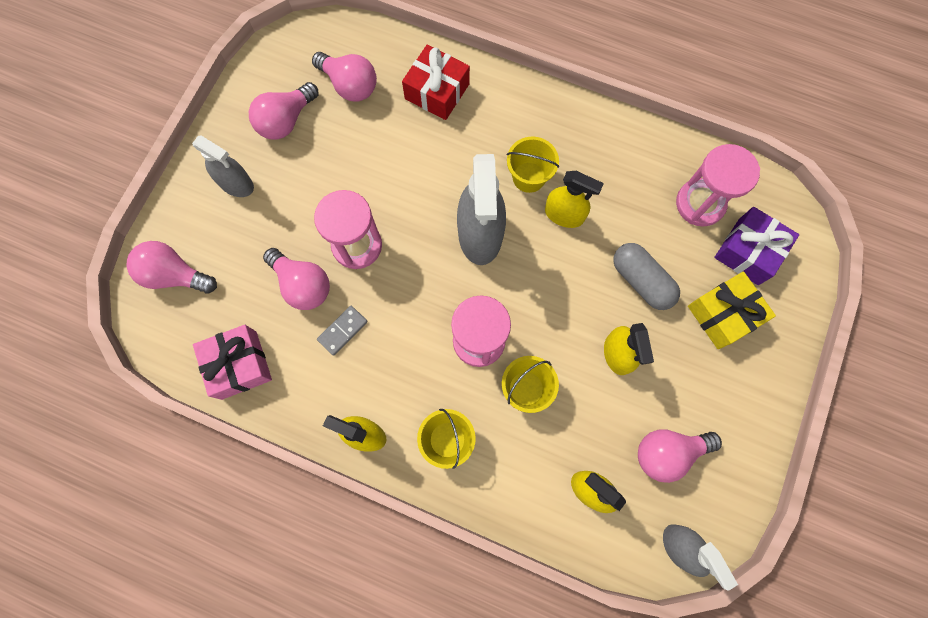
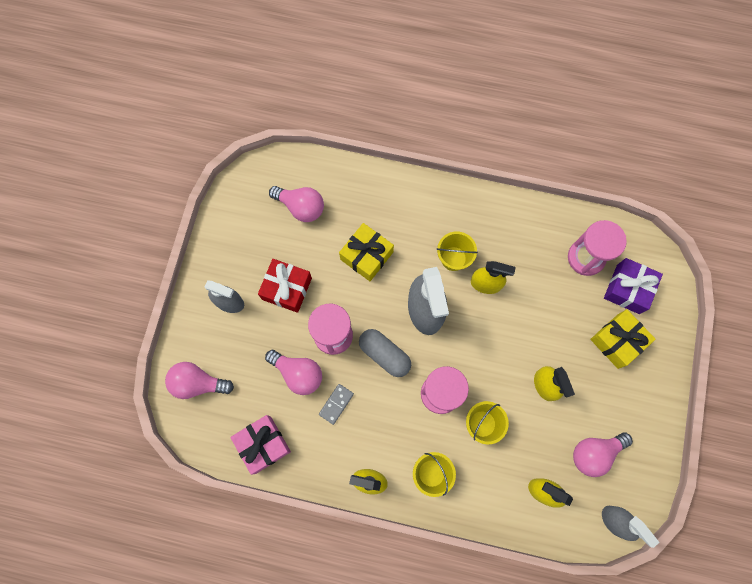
camera: 10 degrees left, 0 degrees up
(286, 121) = (257, 244): pink light bulb -> none
(419, 156) = (366, 256): none -> yellow gift
(437, 91) = (370, 201): red gift -> red gift (287, 288)
(641, 281) = (553, 326): grey capsule -> grey capsule (384, 354)

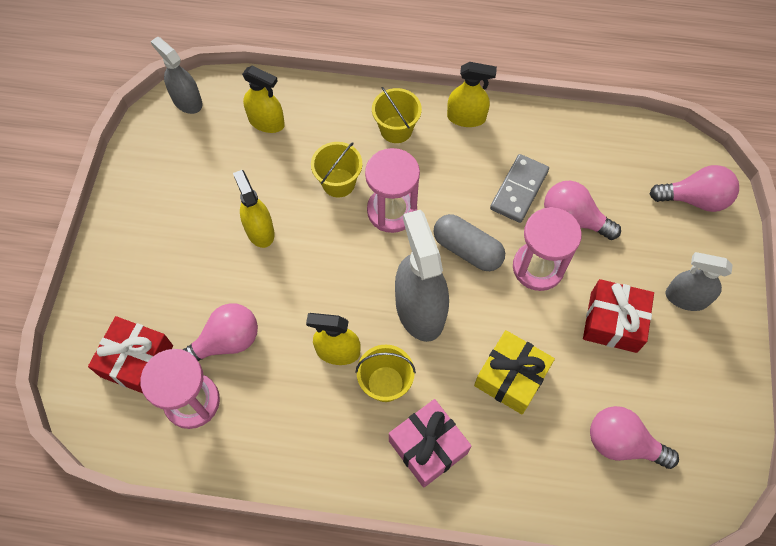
camera: 175 degrees right, 10 degrees down
(263, 444) = (596, 142): pink gift -> pink gift (428, 447)
(336, 404) = (519, 190): grey domino -> grey domino, size x1.51
(594, 453) = (204, 163): pink light bulb -> pink light bulb (226, 342)
(617, 341) = (160, 290): yellow gift -> none
(628, 289) = (136, 361): purple gift -> red gift

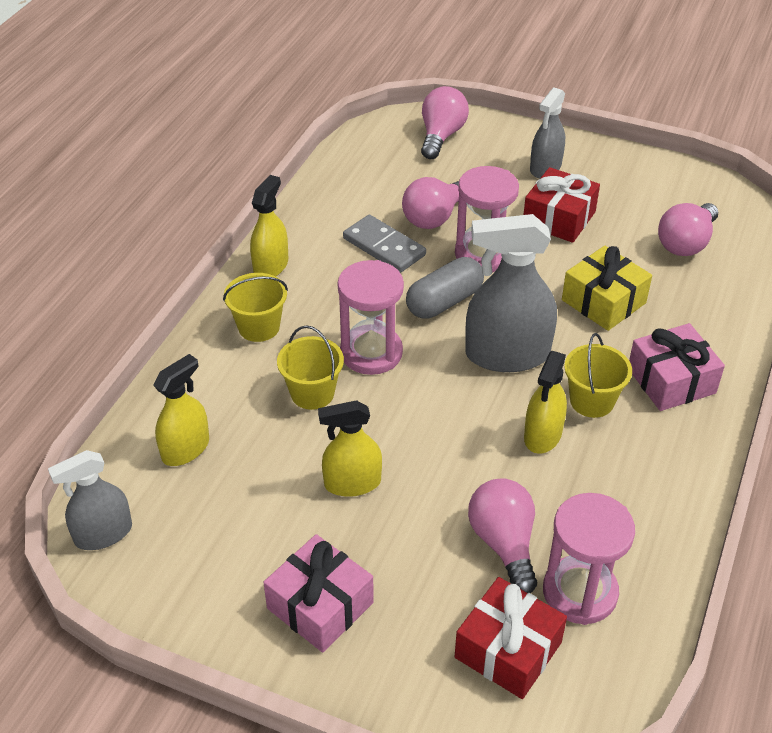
camera: 75 degrees left, 20 degrees down
(153, 238) = (320, 605): none -> pink gift

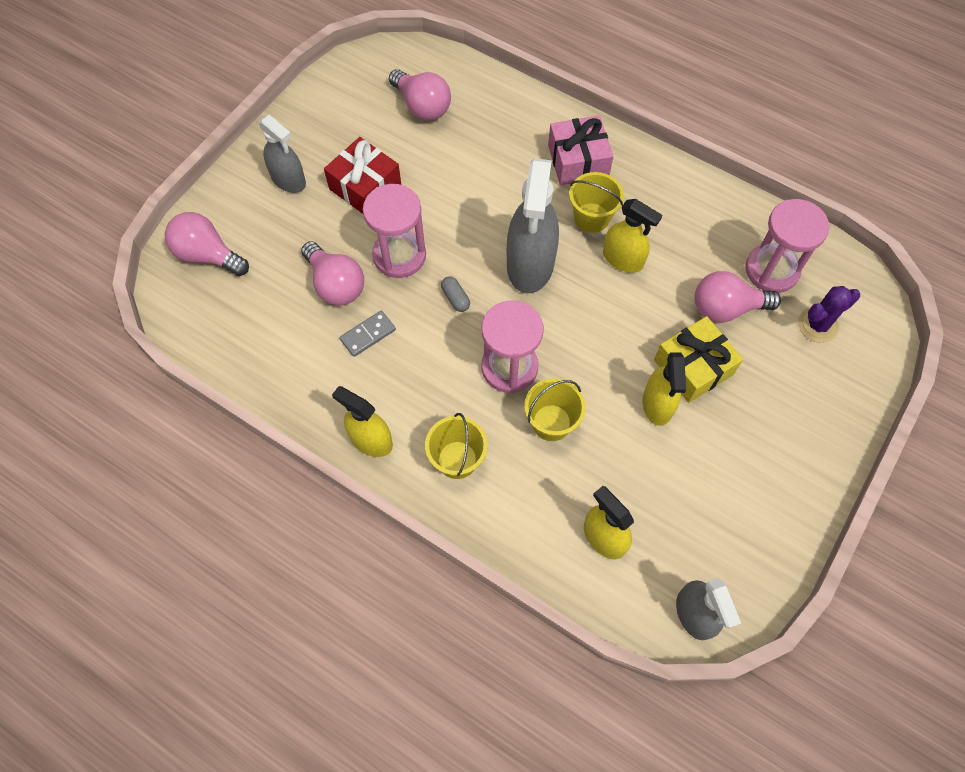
camera: 80 degrees left, 20 degrees up
(320, 605) = (776, 444): pink gift -> none
(384, 247) = (368, 335): grey domino -> grey domino, size x0.66
(444, 302) = (455, 298): grey capsule -> grey capsule, size x0.50
(508, 650) = (817, 325): red gift -> purple cactus
(603, 301) = (480, 181): yellow gift -> yellow gift (693, 367)

